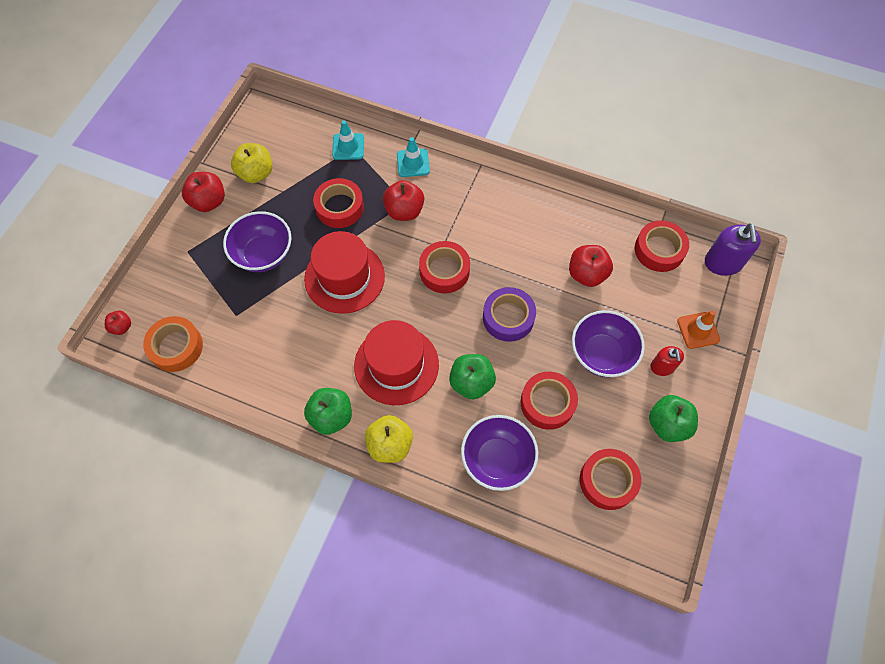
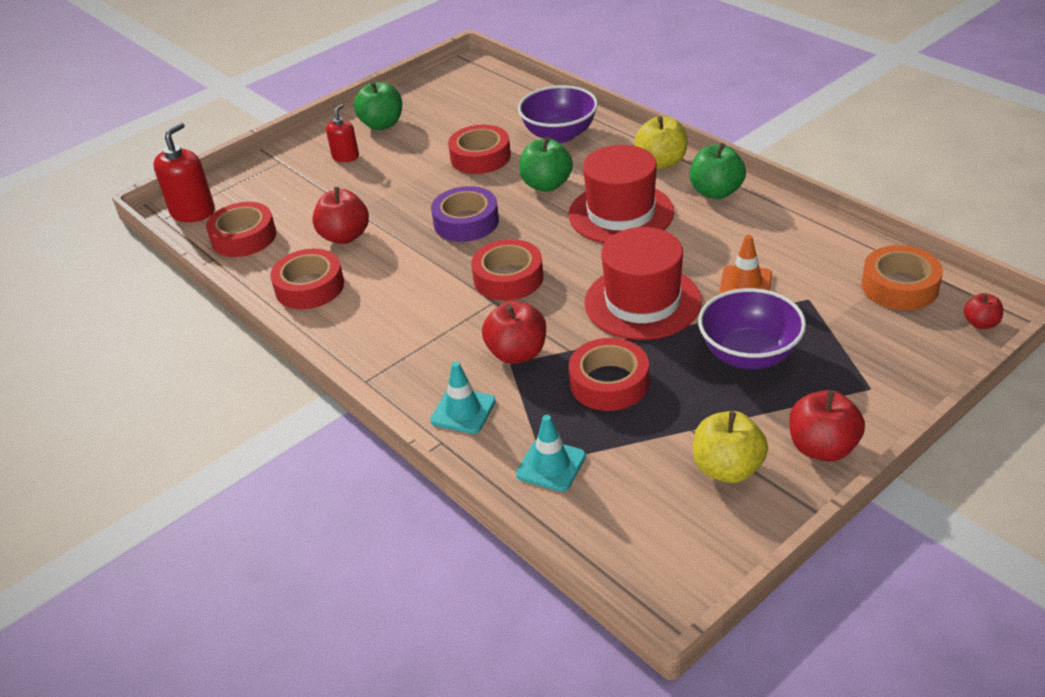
camera: 150 degrees left, 25 degrees down
(602, 354) = (394, 176): purple bowl -> none
(608, 481) = (469, 106): red tape -> red tape (309, 287)
(698, 330) = (282, 172): orange traffic cone -> orange traffic cone (745, 284)
(723, 263) = (193, 212): purple soap dispenser -> red soap dispenser

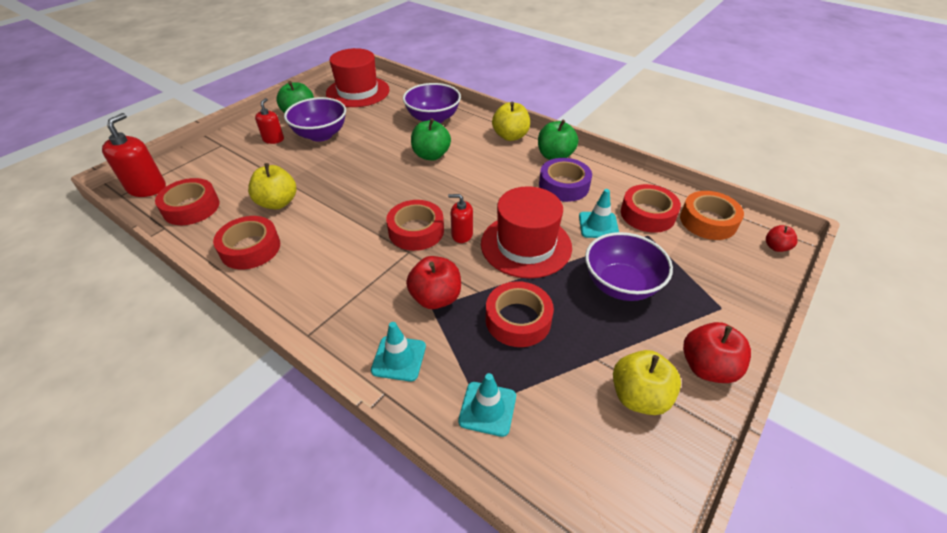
camera: 15 degrees left, 5 degrees up
(345, 236) = (277, 203): red apple -> yellow apple
(406, 152) = (321, 135): none -> purple bowl
(466, 222) = (375, 186): purple tape -> purple tape (564, 185)
(480, 157) = (378, 136): red tape -> red tape (647, 214)
(564, 285) = (462, 235): none -> red soap dispenser
(621, 213) = (491, 175): red hat -> red hat (358, 92)
(745, 284) = (598, 225): orange traffic cone -> turquoise traffic cone

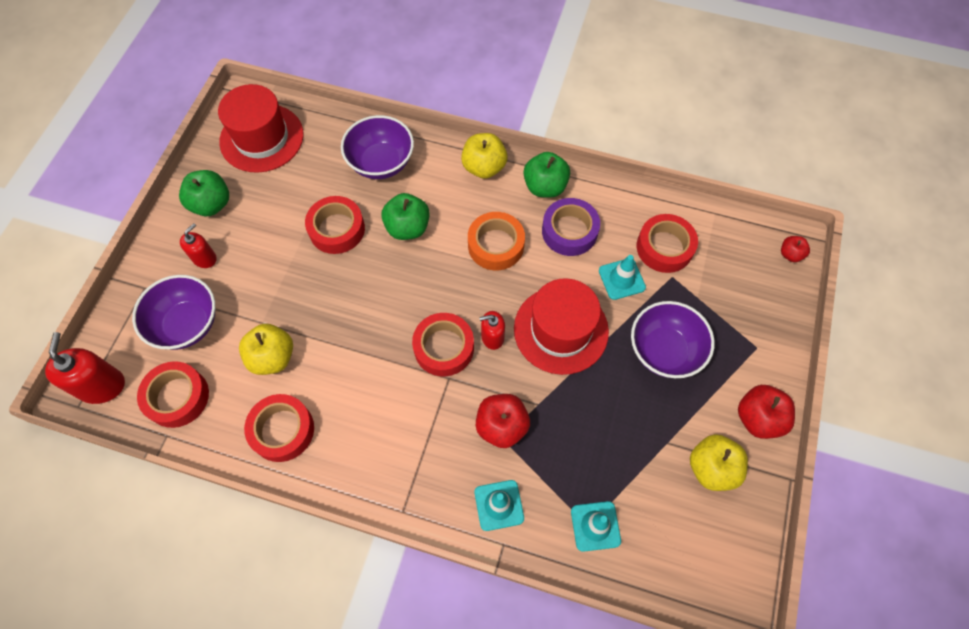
camera: 20 degrees left, 20 degrees up
(273, 139) = (204, 258): red soap dispenser -> red soap dispenser turned 45 degrees clockwise
(321, 135) = (259, 232): purple bowl -> purple bowl (187, 324)
(518, 320) = (586, 424): red tape -> red tape (337, 229)
(708, 221) = (723, 238): orange tape -> orange tape (496, 245)

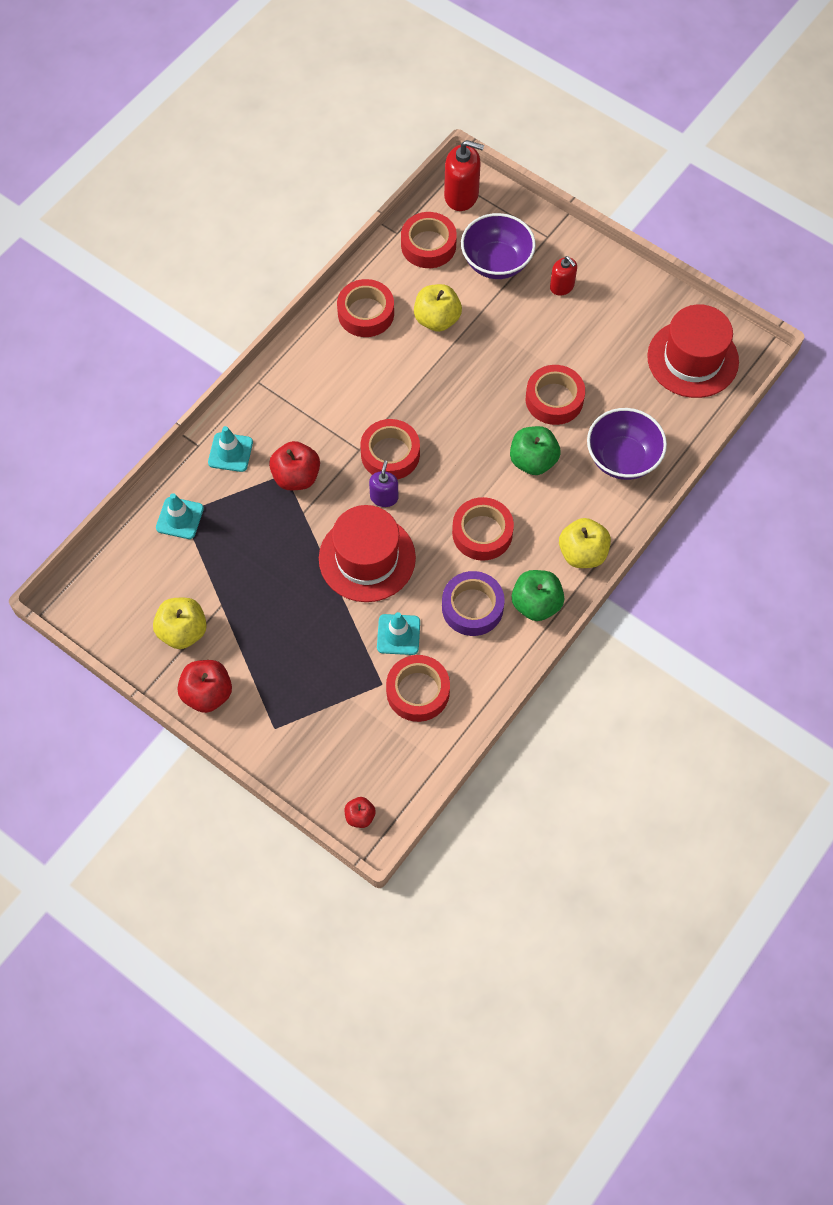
camera: 110 degrees right, 0 degrees up
(211, 204) = (623, 302): green apple -> none
(492, 337) = (384, 497): red soap dispenser -> purple soap dispenser
(496, 245) = (482, 533): orange tape -> red tape
(664, 351) = (307, 641): purple bowl -> none

